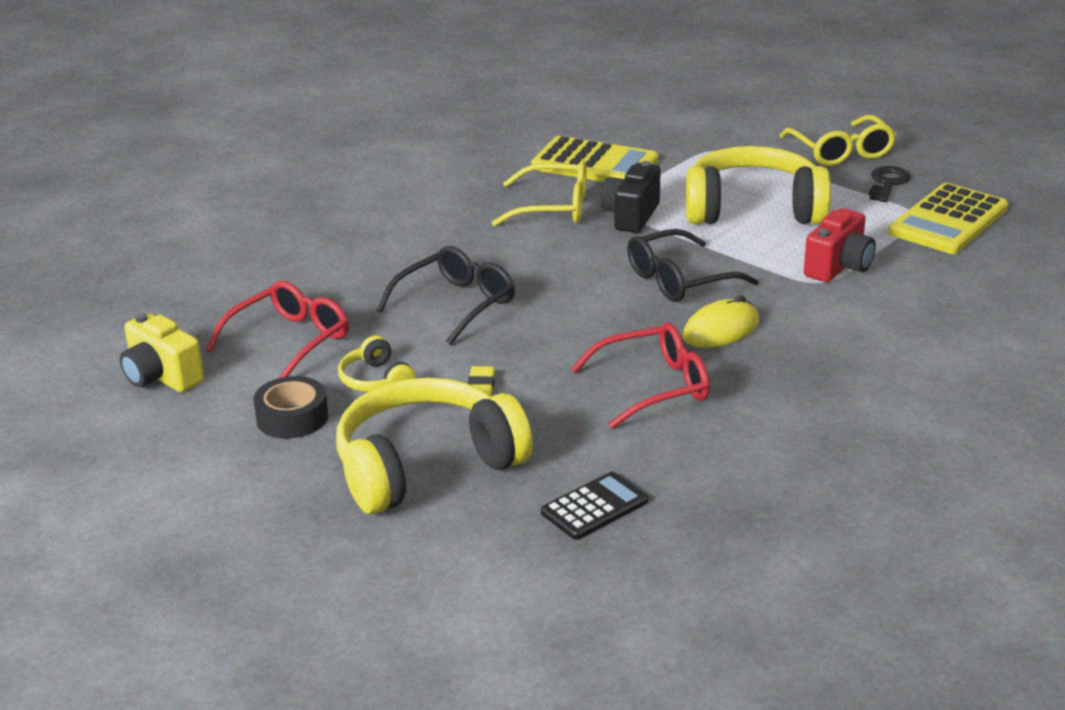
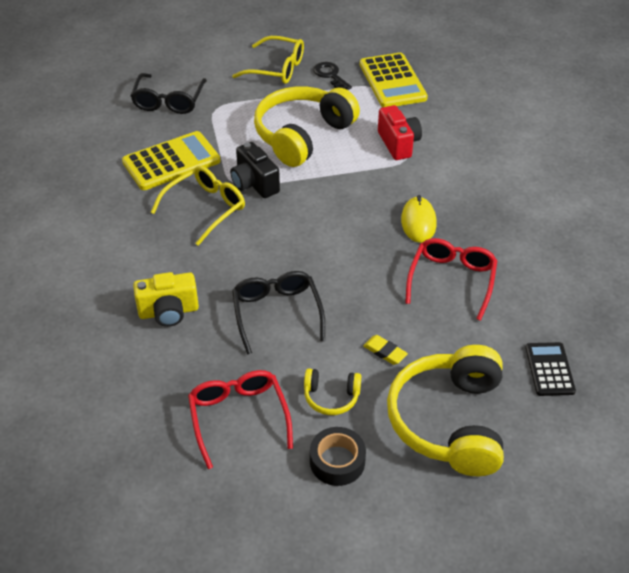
camera: 55 degrees left, 15 degrees up
(161, 377) = (216, 511): yellow camera -> yellow camera (169, 312)
(679, 280) = (349, 207): black glasses -> black glasses (168, 101)

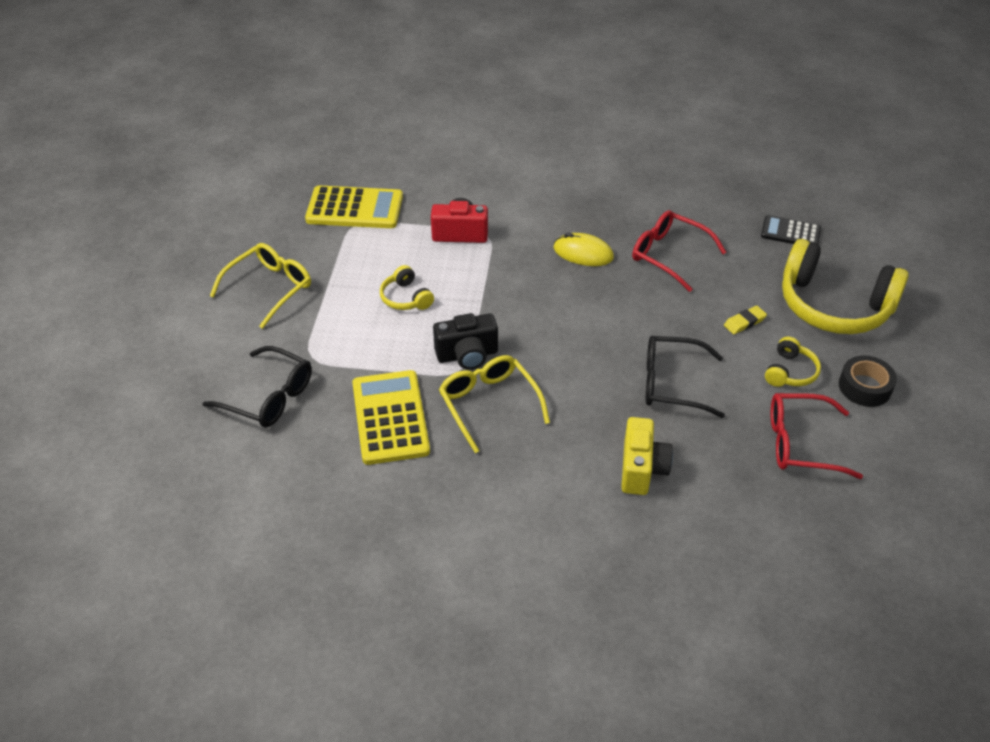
camera: 70 degrees left, 0 degrees up
(302, 135) = (406, 298): yellow headphones -> yellow headphones, size x0.45
(330, 75) = (313, 250): black key -> none

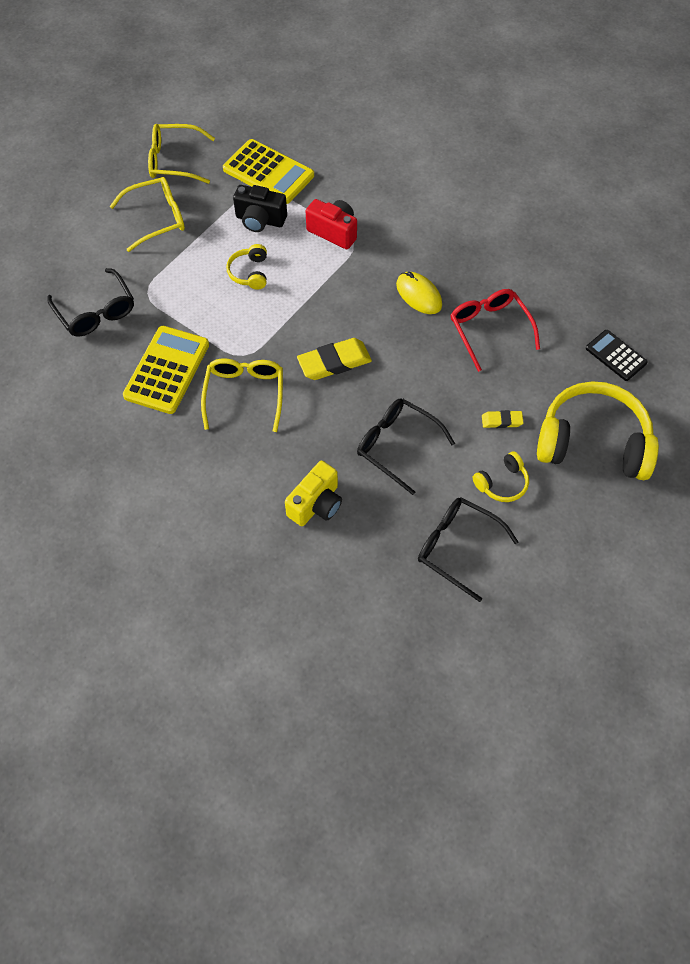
camera: 30 degrees right, 15 degrees up
(248, 233) = (174, 161): none -> yellow glasses
(467, 355) = (259, 345): black camera -> black camera (260, 220)
(553, 339) = (334, 362): none -> yellow eraser
(800, 443) = (457, 547): red glasses -> black glasses
(833, 305) = (593, 442): yellow headphones -> yellow headphones turned 135 degrees clockwise
(864, 387) = (554, 527): black tape -> none

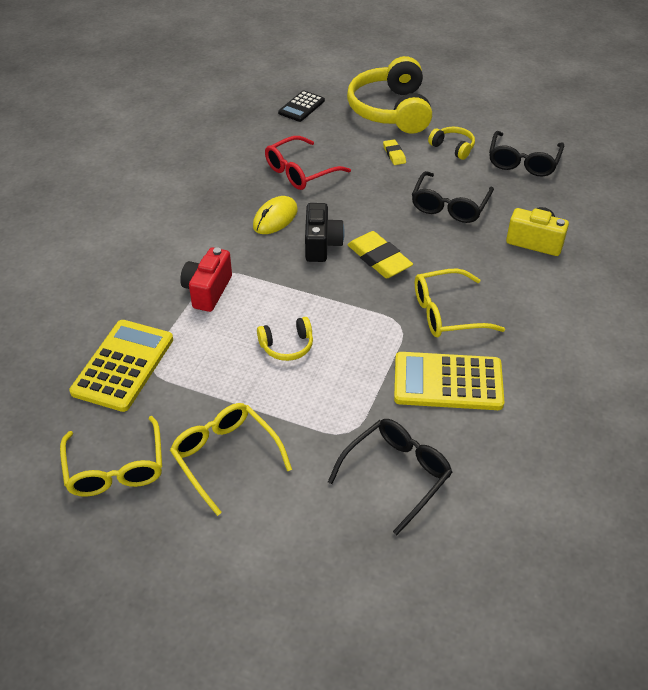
camera: 105 degrees left, 15 degrees down
(260, 220) = (204, 355): black camera -> black camera (321, 245)

